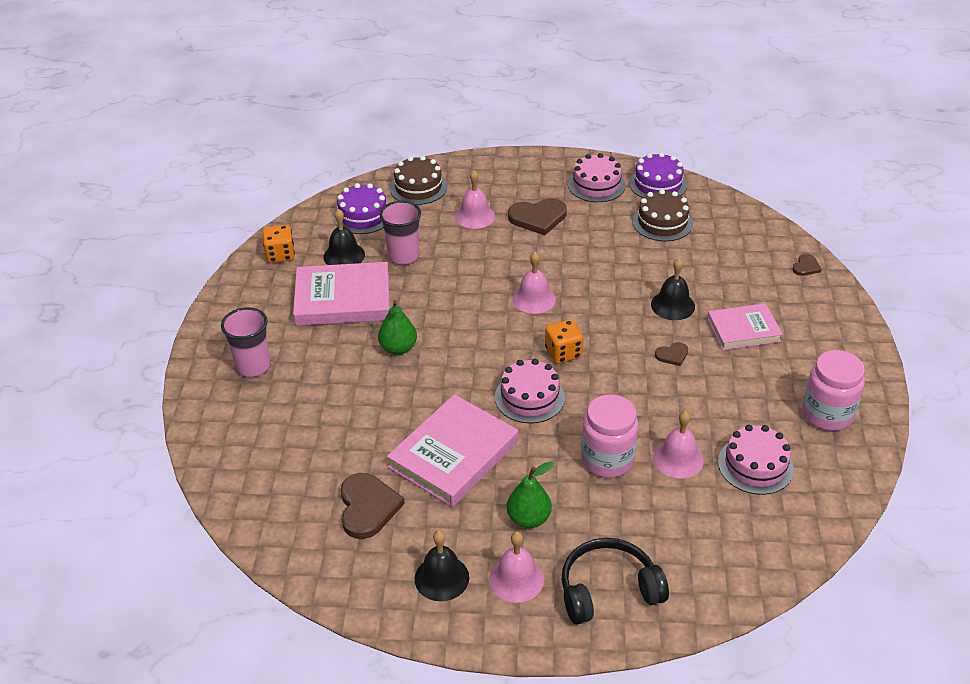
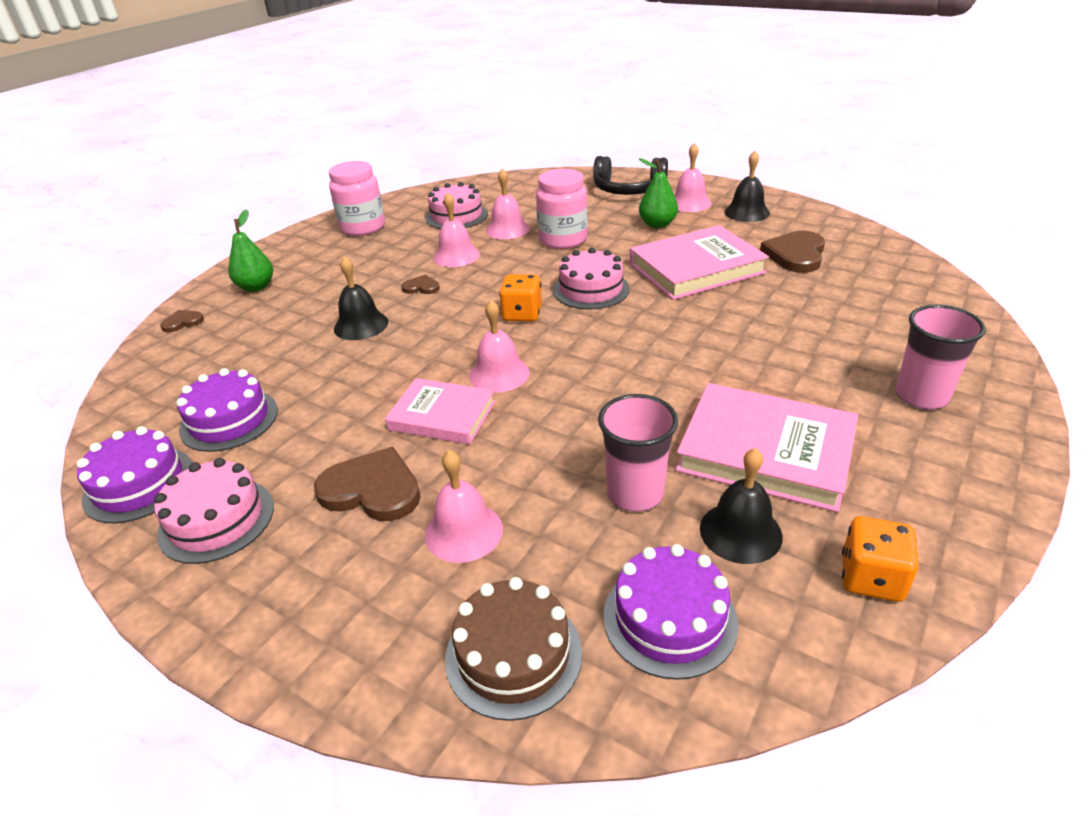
camera: 150 degrees left, 5 degrees down
(398, 348) = (708, 366): green pear -> green pear (256, 287)
(662, 222) = (229, 420): brown cake -> purple cake
(686, 402) = (456, 256): none -> pink bell
(743, 330) = (331, 289): pink book -> pink book (442, 415)

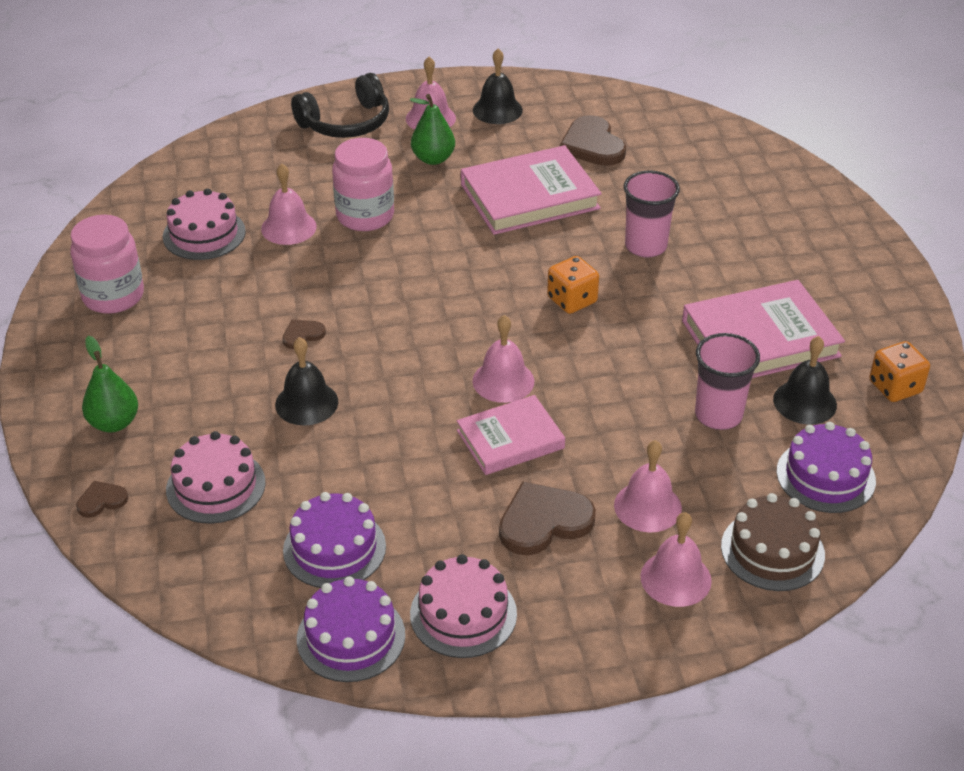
camera: 45 degrees left, 5 degrees up
(182, 322) = (101, 500): brown heart -> brown heart turned 45 degrees clockwise
(456, 256) = (282, 283): pink bell -> pink bell (675, 578)
(522, 314) = (442, 316): orange dice -> orange dice (572, 300)
(591, 289) = (468, 261): pink cake -> pink cake (216, 486)
(696, 268) = (529, 196): pink book -> pink book turned 45 degrees clockwise
(921, 396) = (806, 244): pink cup -> pink cup (645, 246)

